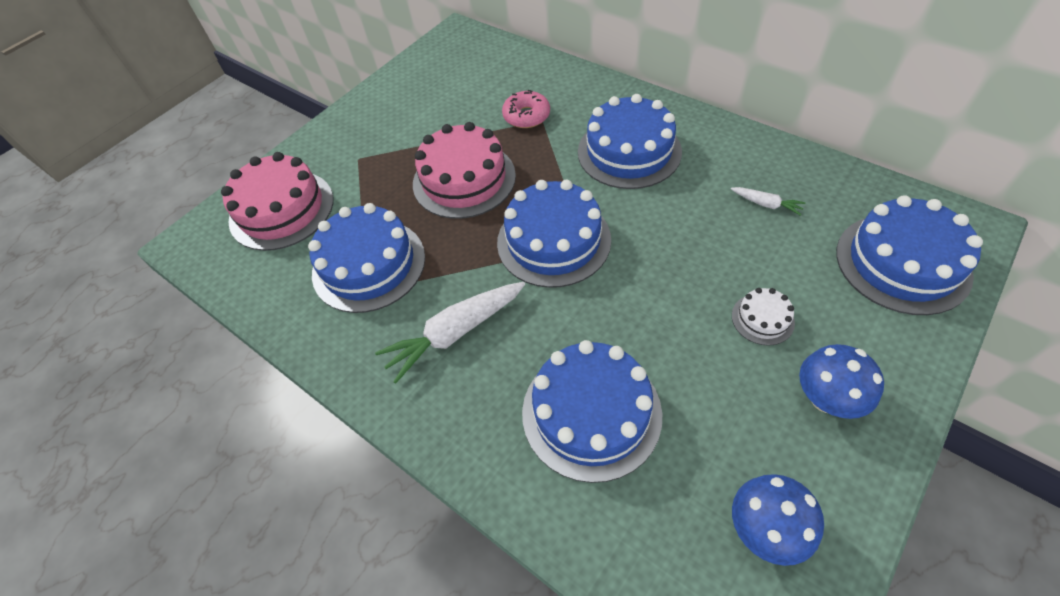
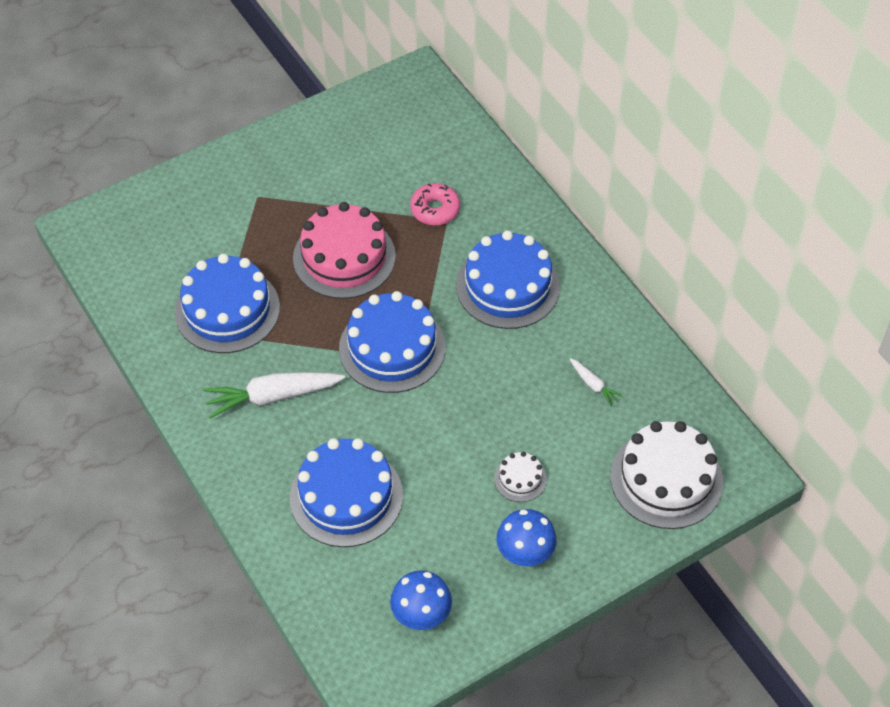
camera: 15 degrees right, 0 degrees up
(281, 209) = (171, 225): pink cake -> none
(902, 263) = (666, 479): blue cake -> white cake

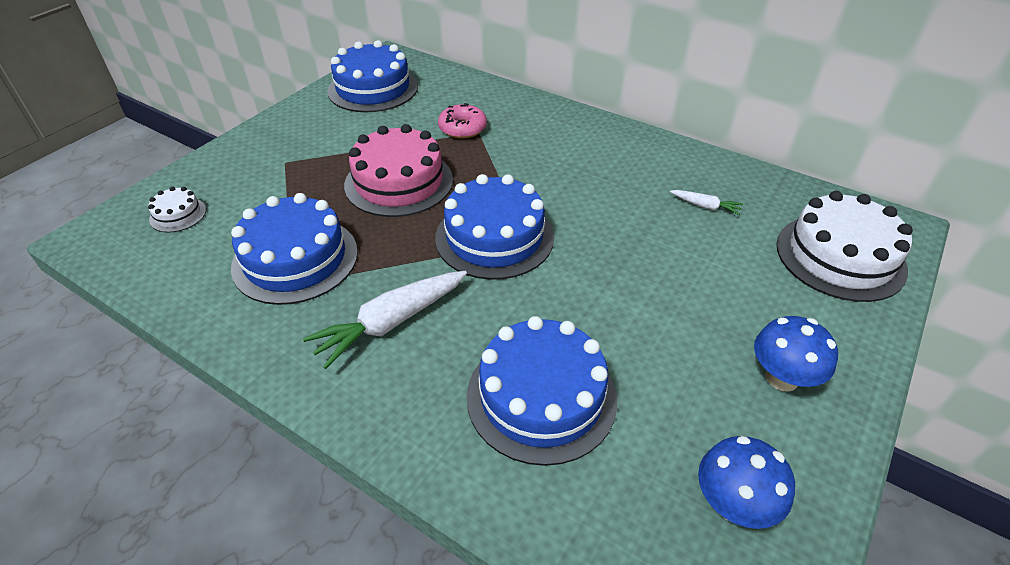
camera: 25 degrees left, 10 degrees down
(507, 286) = (567, 160): blue cake -> blue cake (373, 88)
(520, 479) = (711, 306): white cake -> white cake (178, 214)

